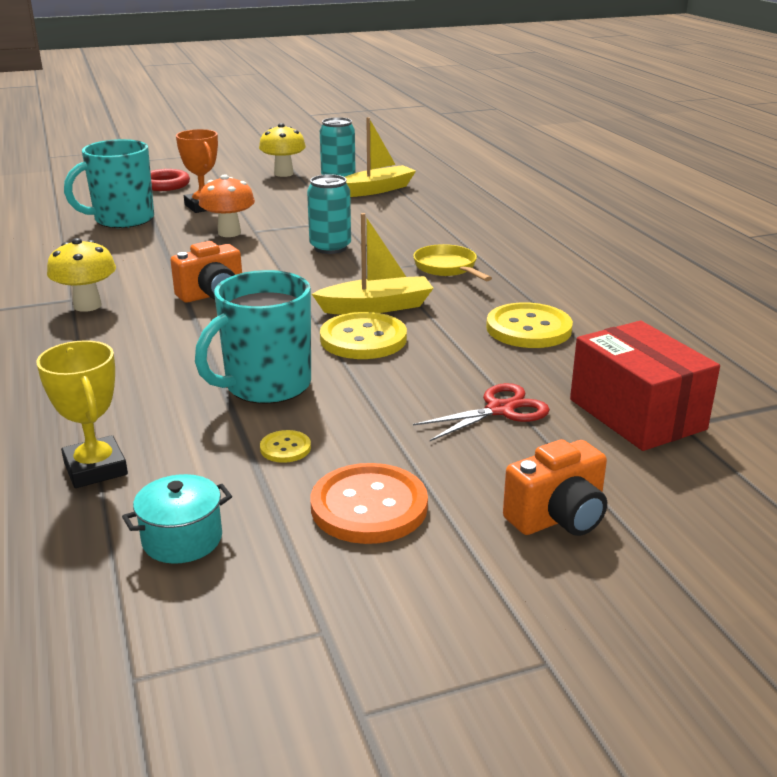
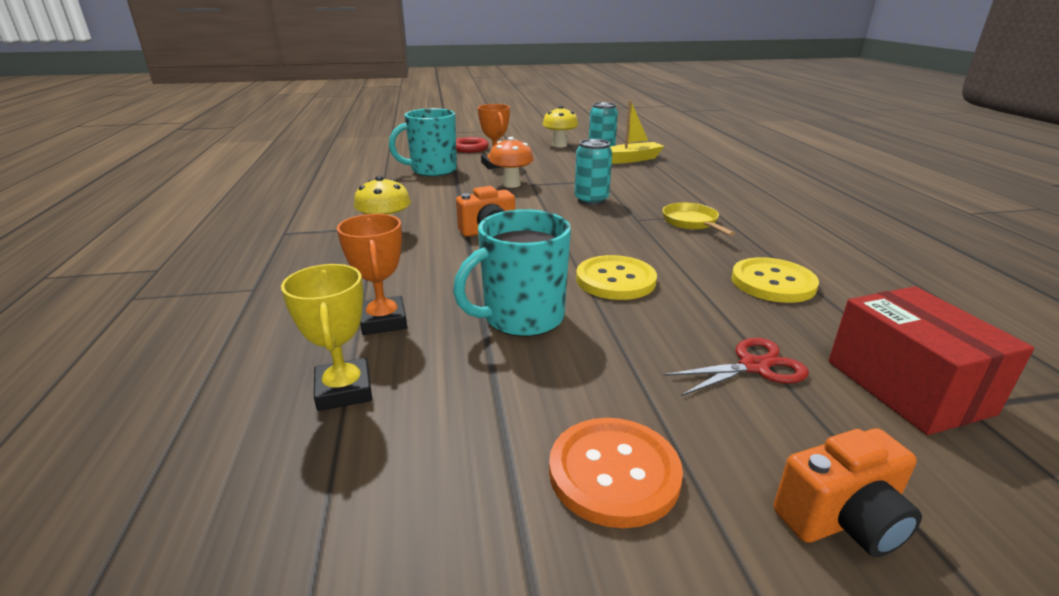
camera: 10 degrees right, 0 degrees up
(115, 401) = (383, 321): none -> orange trophy
(182, 539) = (405, 491): turquoise pot -> none
(285, 448) = (531, 387): yellow button -> none
(376, 307) = (628, 252): yellow boat -> none

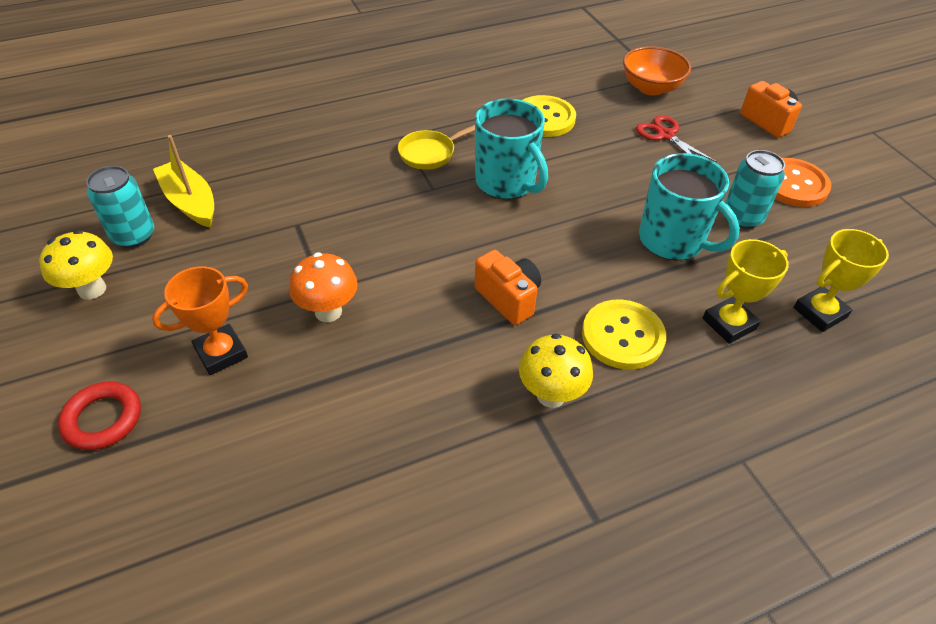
camera: 105 degrees left, 20 degrees up
(383, 321) = (729, 324): orange trophy -> yellow trophy
(432, 170) = (263, 434): turquoise mug -> turquoise mug (506, 183)
(591, 200) = (379, 227): turquoise can -> turquoise can (742, 217)
(615, 280) = (581, 195): yellow button -> yellow button (622, 336)
(907, 387) = (651, 88): red box -> orange bowl

